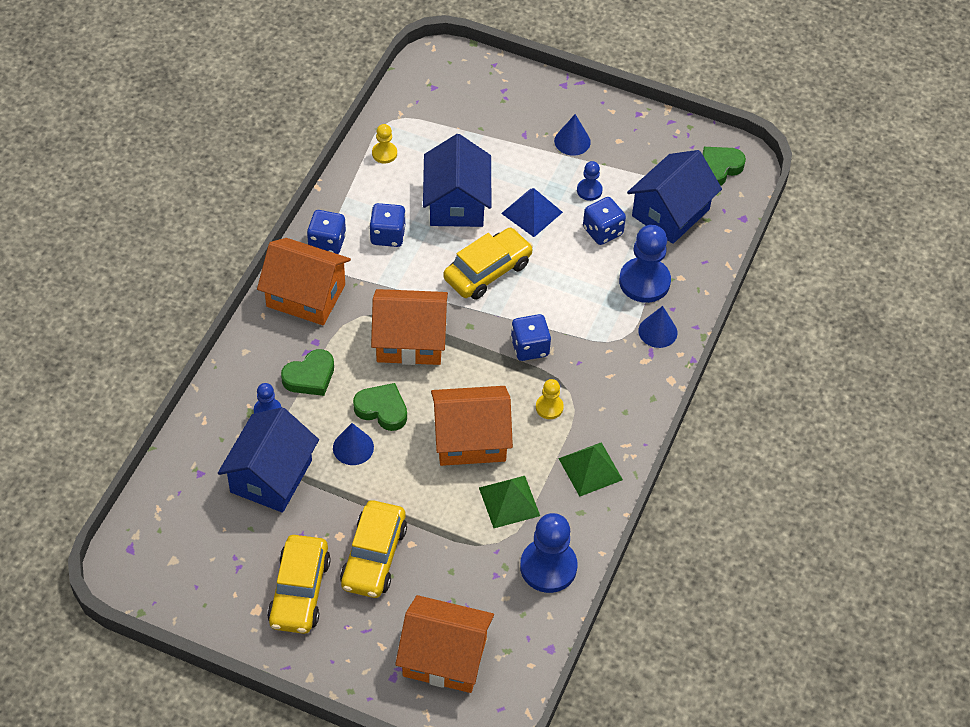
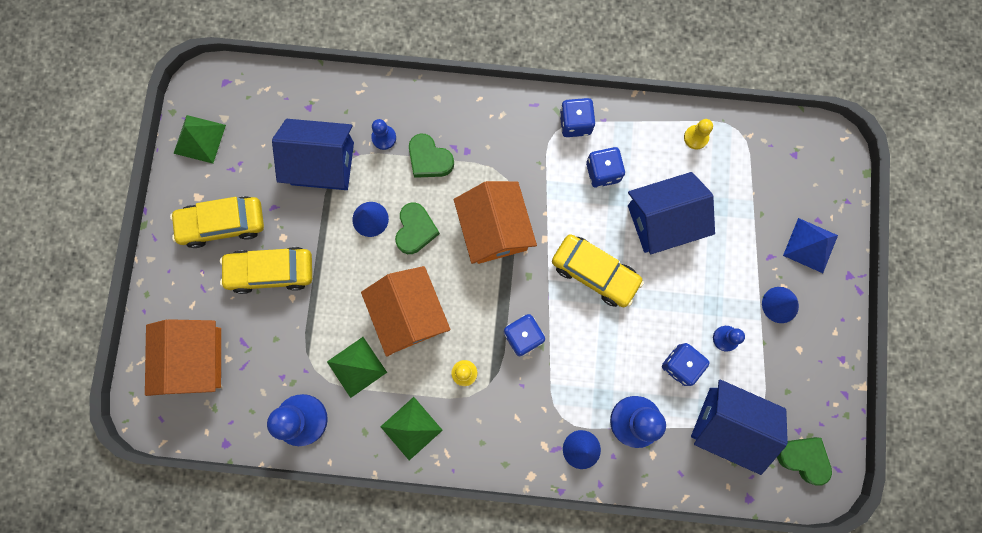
camera: 75 degrees right, 25 degrees up
(187, 591) = (199, 139): none -> green pyramid
(306, 295) = (512, 126): orange house -> none
(532, 212) = (677, 292): blue pyramid -> blue pyramid (810, 245)

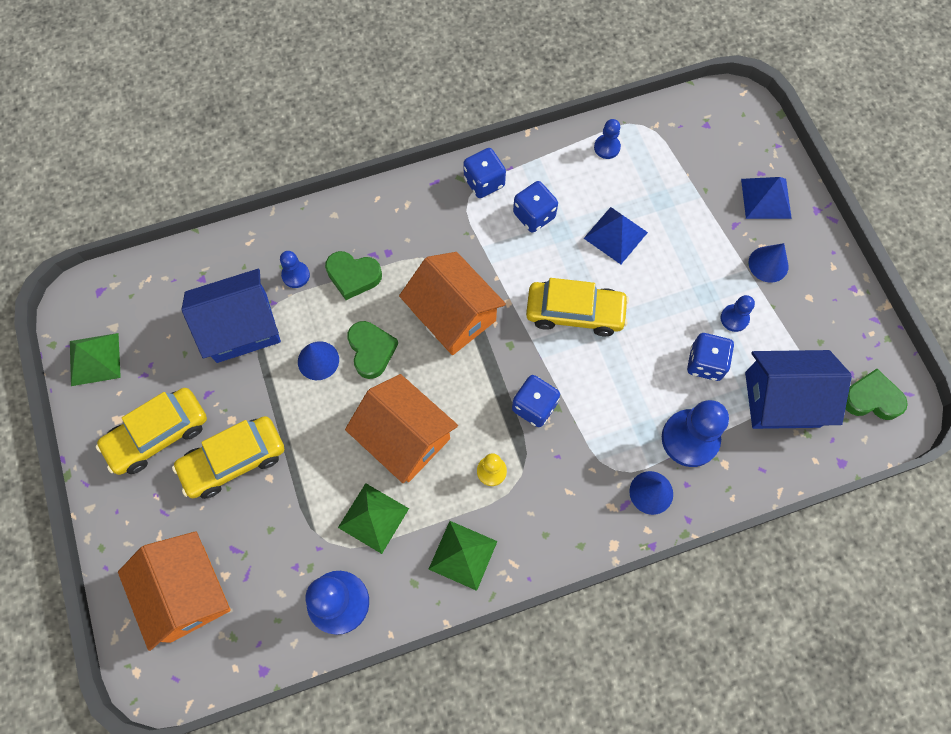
camera: 25 degrees left, 10 degrees down
(663, 220) = (615, 235): blue house -> blue pyramid
(696, 137) = (607, 147): yellow pawn -> blue pawn

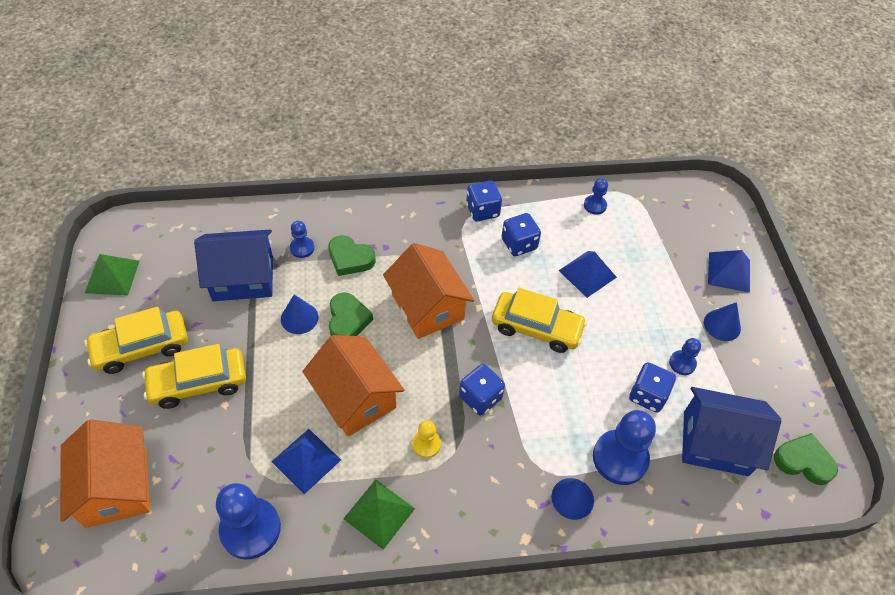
camera: 10 degrees right, 15 degrees down
(373, 518) = (306, 460): green pyramid -> blue pyramid

